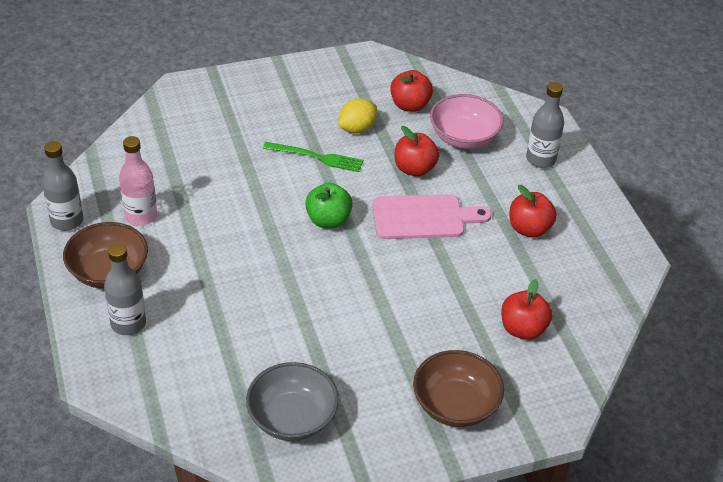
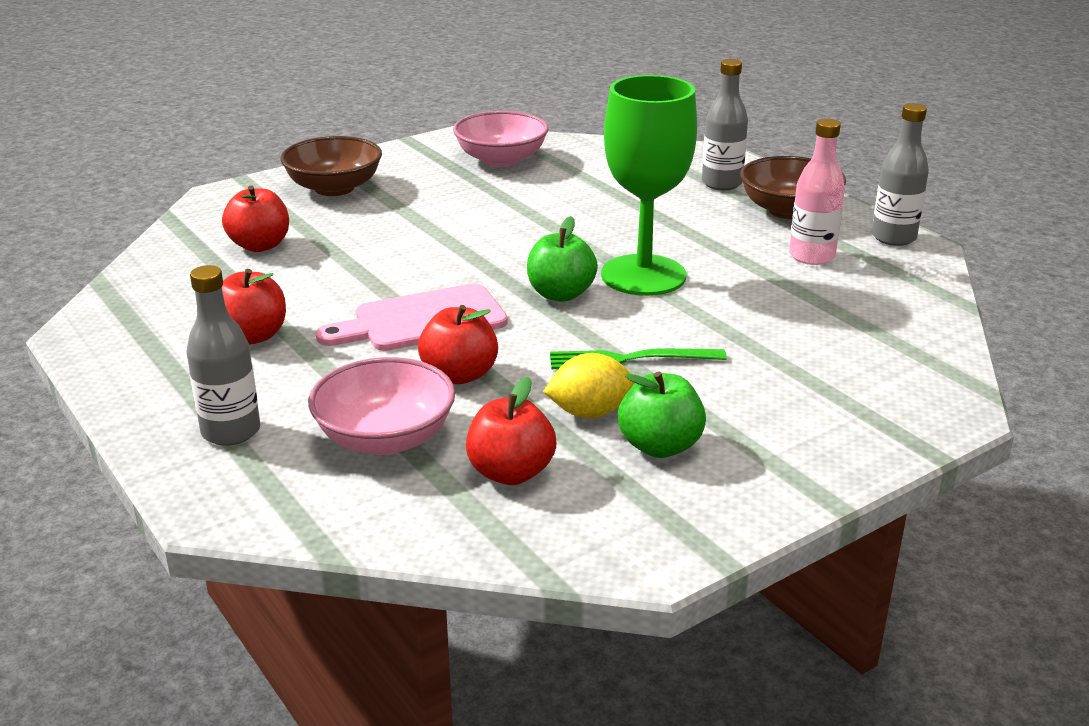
camera: 165 degrees right, 15 degrees down
(265, 225) = (643, 275): none -> green goblet
(292, 418) = (501, 160): grey bowl -> pink bowl
(334, 102) = (660, 446): none -> green apple
(357, 128) = (589, 412): yellow lemon -> yellow lemon turned 45 degrees clockwise

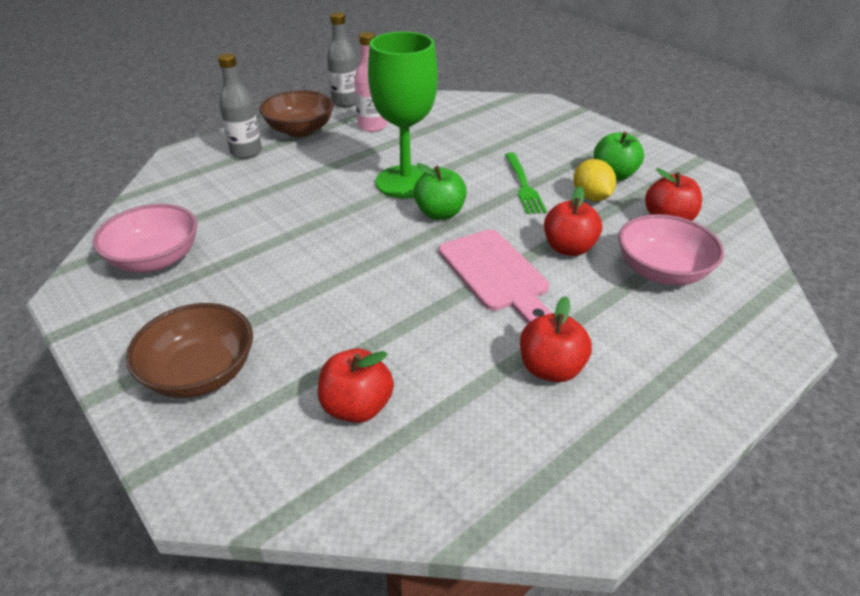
camera: 95 degrees left, 10 degrees up
(231, 432) = (697, 348): grey bottle -> none

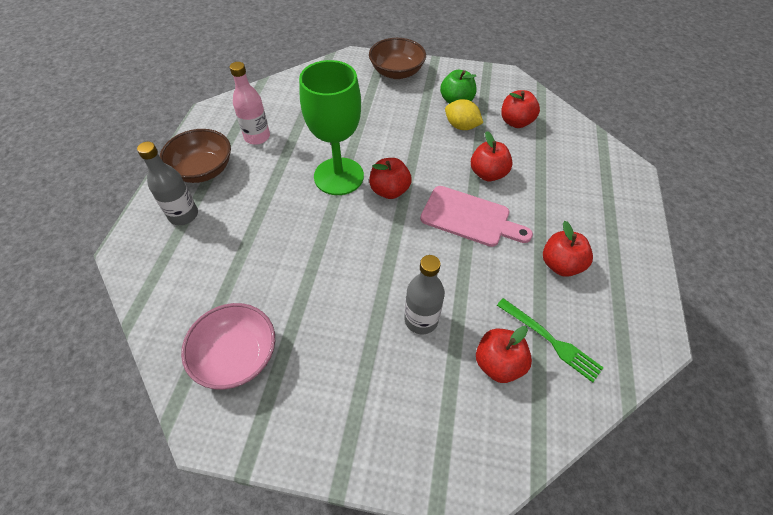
camera: 40 degrees left, 15 degrees up
(201, 373) = (385, 415): brown bowl -> brown bowl (396, 72)
(345, 102) = (207, 123): grey bottle -> grey bottle (421, 320)
(440, 213) = (389, 190): green apple -> red apple
(523, 185) = (414, 138): green fork -> green fork (550, 340)
(661, 271) = (546, 162): pink bowl -> none

